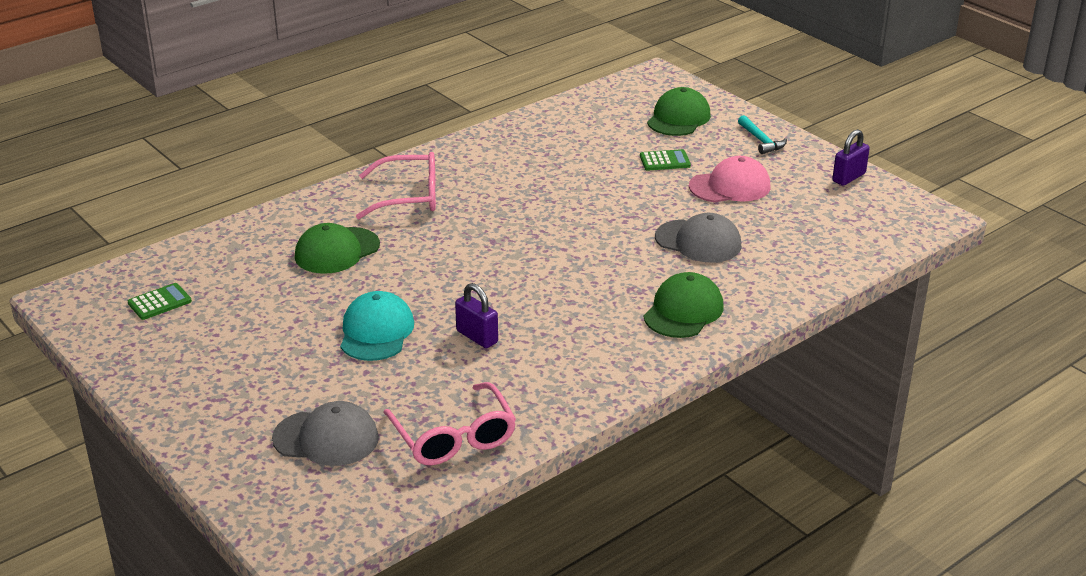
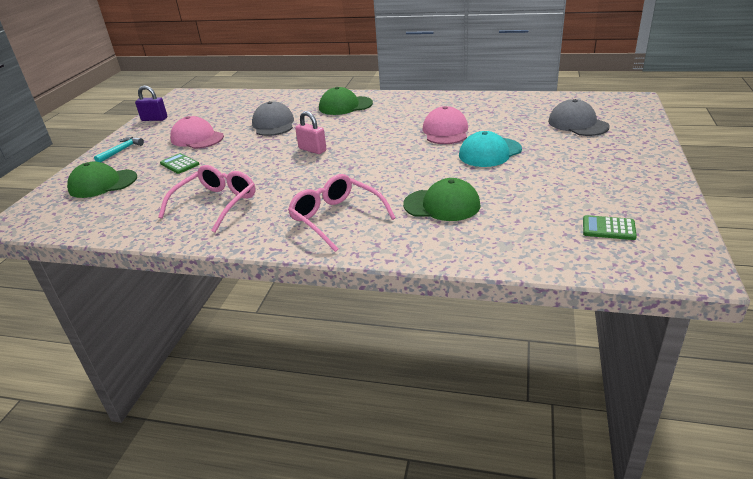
camera: 125 degrees left, 0 degrees up
(453, 437) = (518, 105): pink glasses -> pink glasses (216, 204)
(477, 337) = (445, 131): purple padlock -> pink cap
(575, 237) = (312, 150): none -> pink padlock

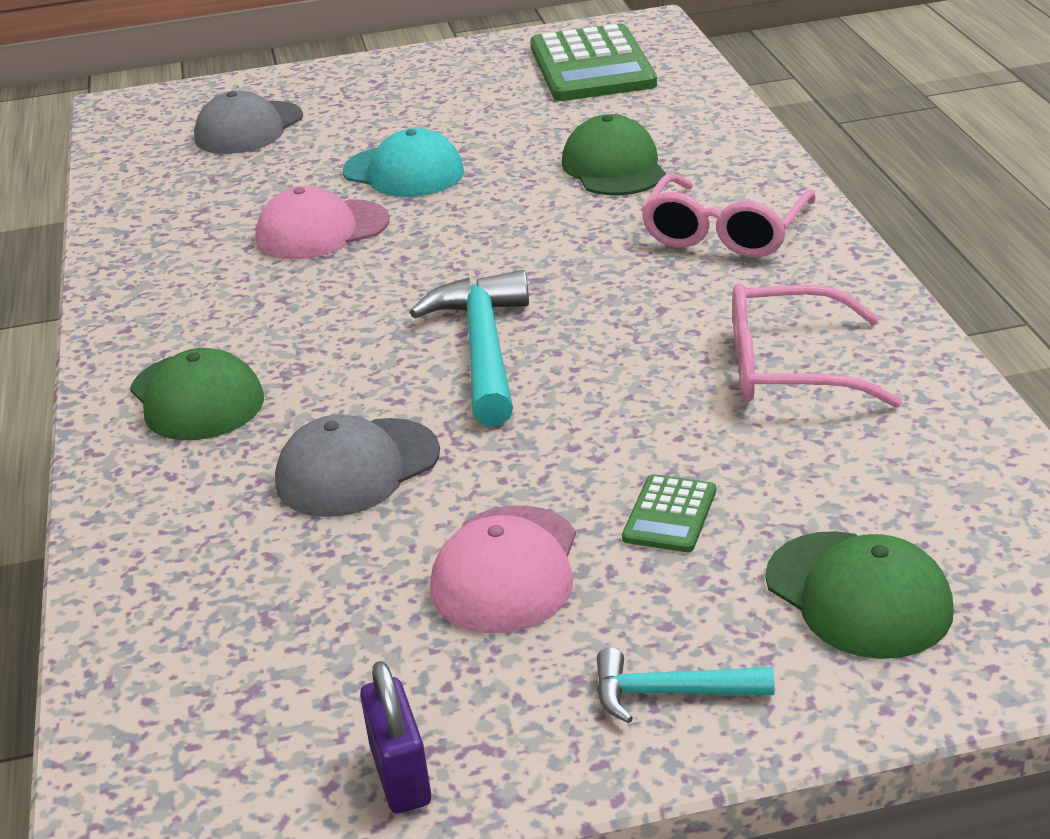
camera: 115 degrees left, 0 degrees up
(312, 150) = (483, 349): pink padlock -> turquoise hammer
(608, 228) = (591, 66): green calculator -> green calculator, size x2.27

